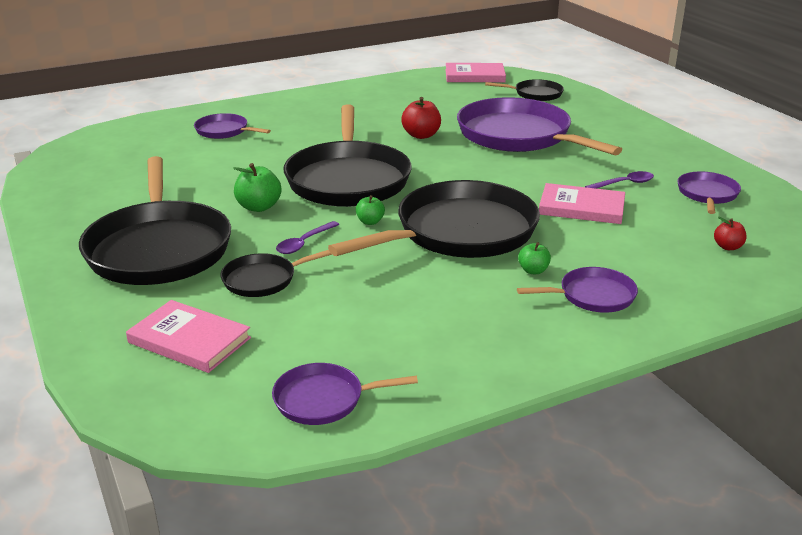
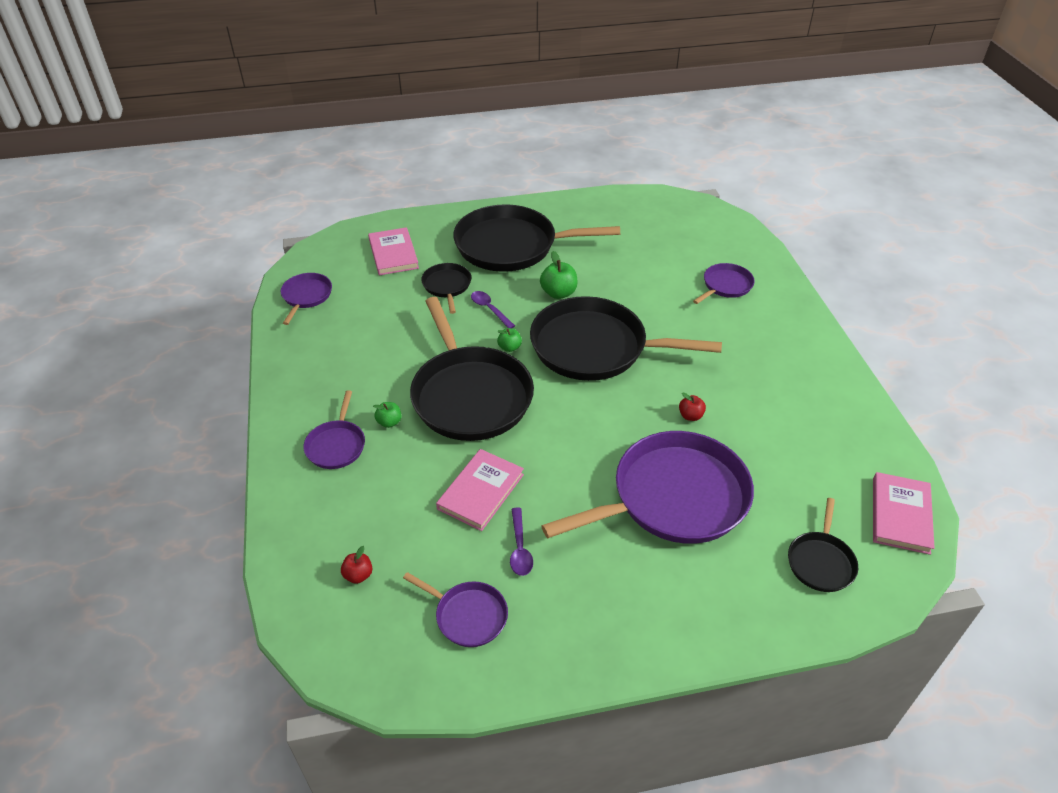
camera: 105 degrees right, 15 degrees up
(189, 340) = (393, 254): pink book -> pink book turned 60 degrees counterclockwise
(421, 135) = (690, 416): red apple -> red apple, size x0.61

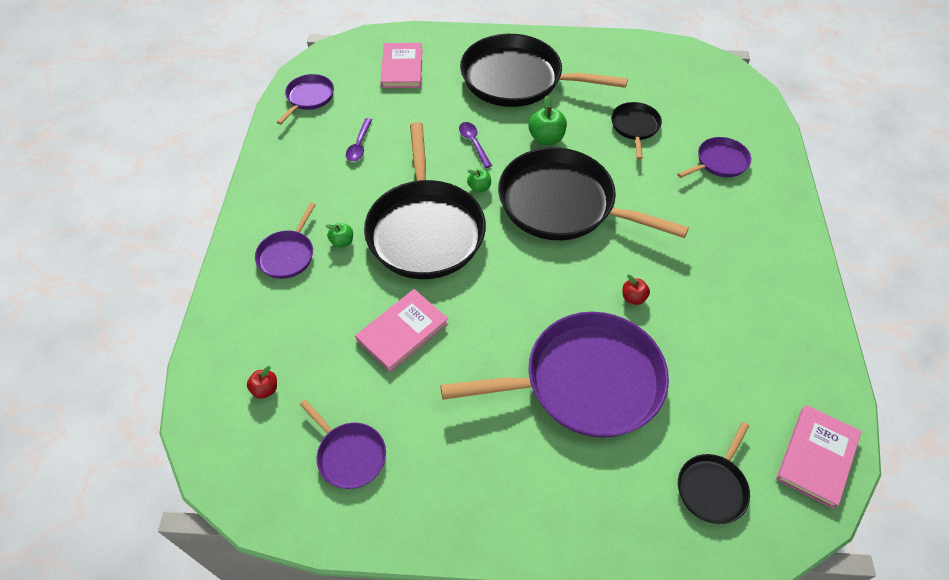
camera: 15 degrees right, 10 degrees up
(447, 286) = (441, 111): black pan -> black pan (635, 127)
(520, 548) = (419, 399): purple spoon -> purple spoon (359, 145)

